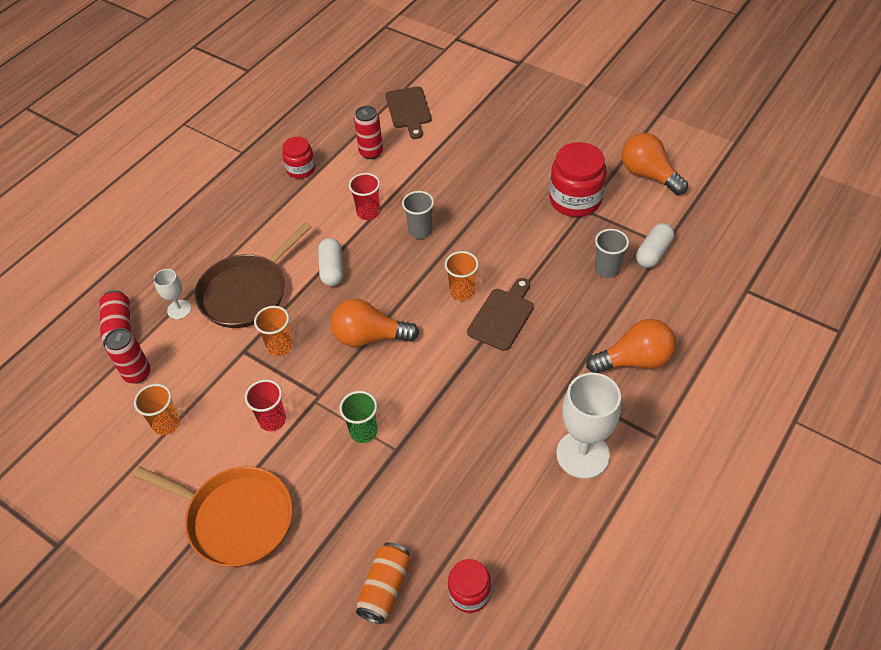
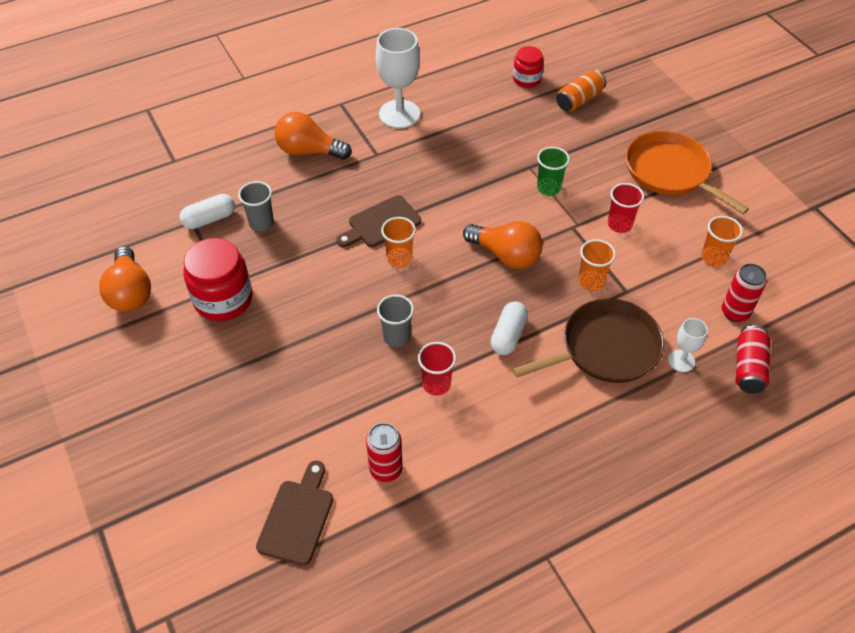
camera: 155 degrees left, 0 degrees up
(301, 169) = (483, 486): red jar -> none

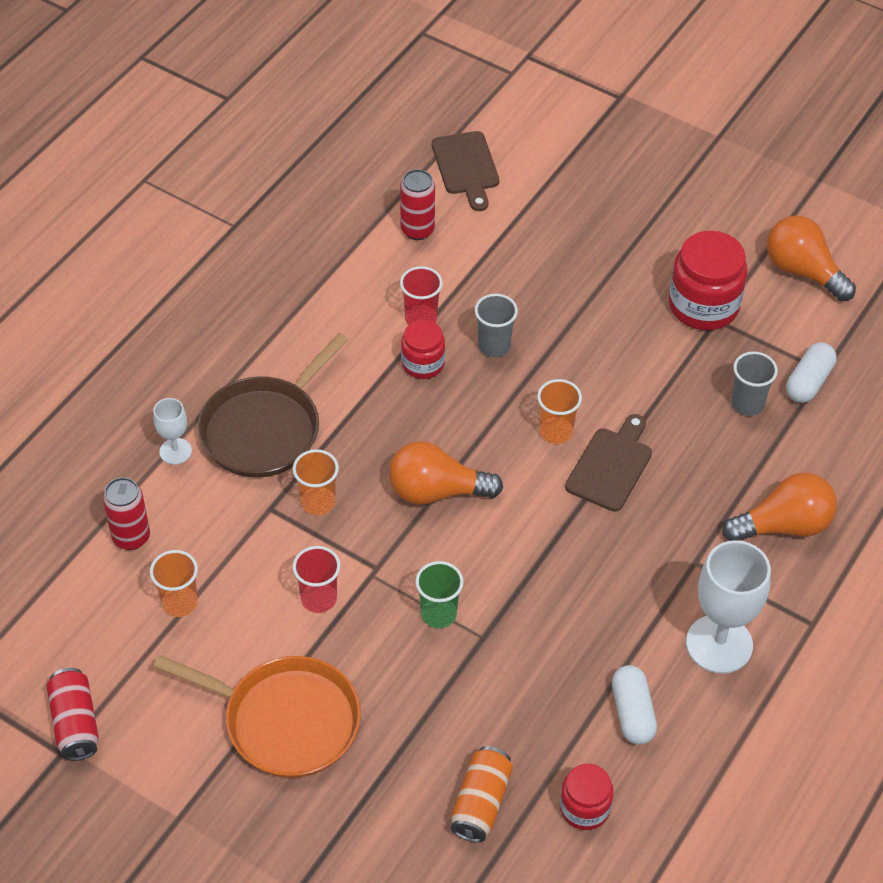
camera: 150 degrees right, 0 degrees up
(458, 347) = (423, 363): none -> red jar
(508, 335) = (378, 398): white capsule -> white capsule (632, 713)
(748, 367) = (97, 475): red can -> red can (75, 723)

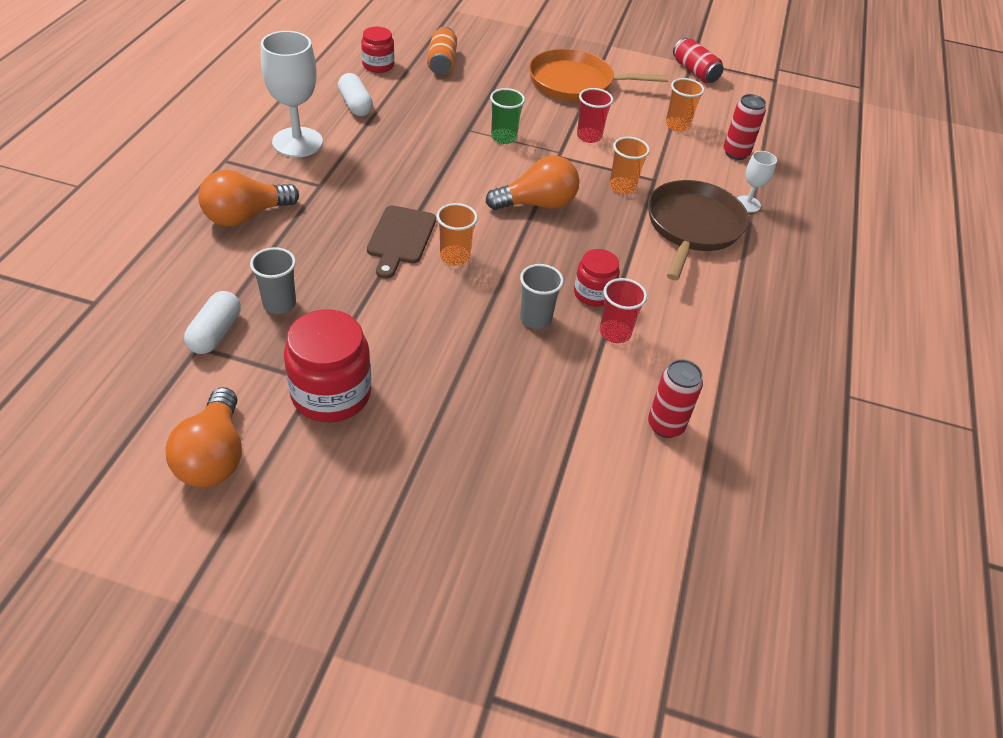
camera: 160 degrees right, 5 degrees down
(466, 167) = (651, 521): brown cutting board -> none
(803, 271) = (214, 456): orange light bulb -> orange light bulb turned 60 degrees clockwise

